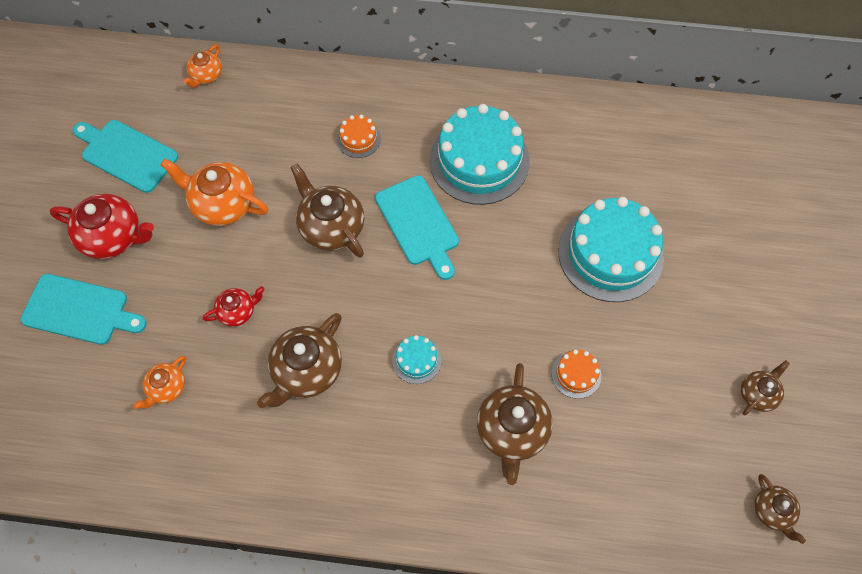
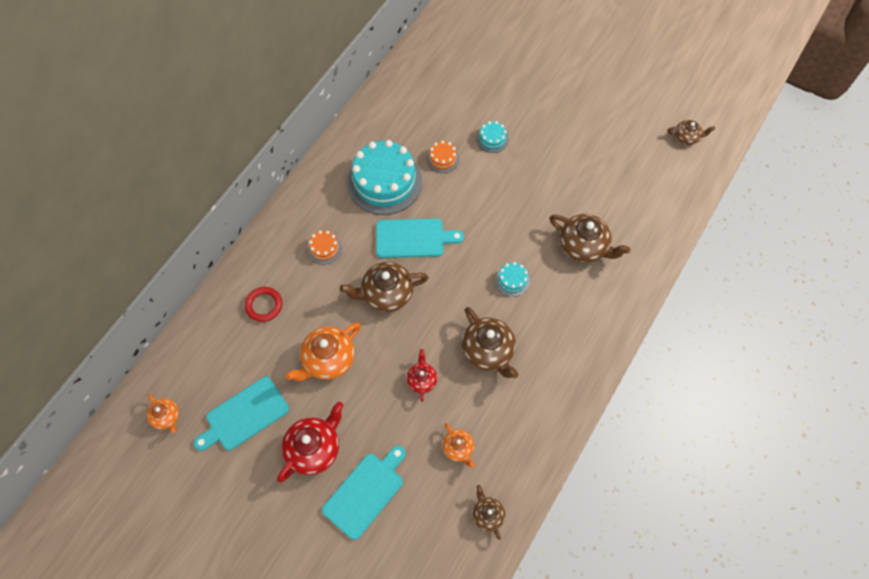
camera: 65 degrees left, 0 degrees up
(206, 75) = (204, 332): orange teapot -> orange teapot (166, 417)
(261, 113) = (264, 305): none -> red ring
(576, 374) = (563, 195): orange cake -> orange cake (442, 159)
(610, 253) = (492, 139): turquoise cake -> turquoise cake, size x0.44
(758, 394) = (617, 109): brown teapot -> brown teapot (487, 514)

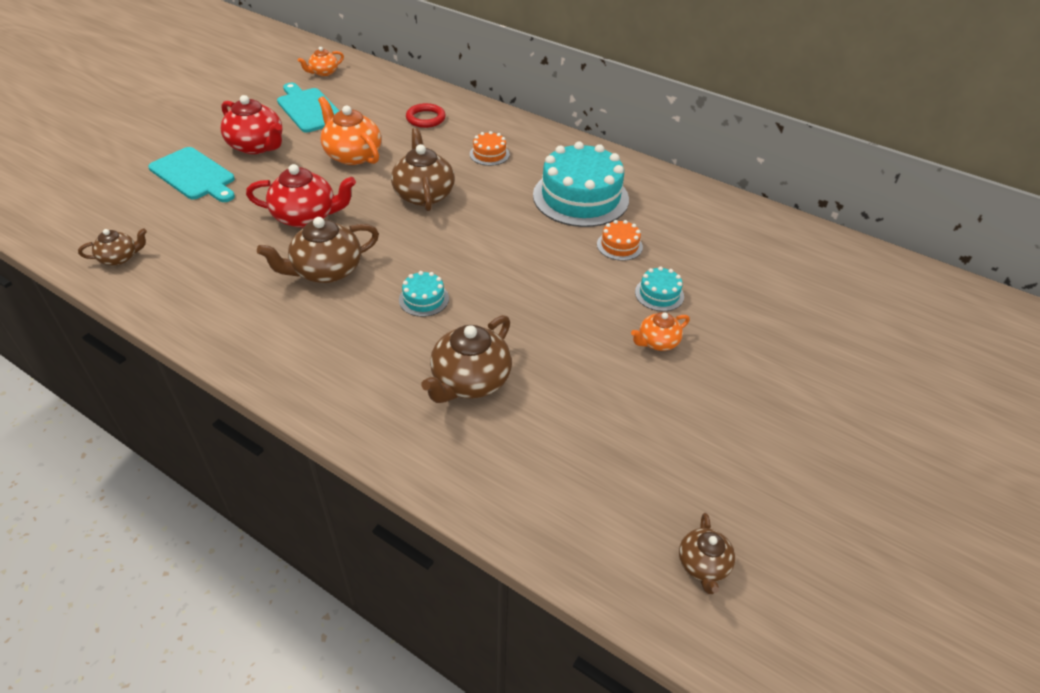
camera: 90 degrees right, 20 degrees down
(413, 238) = (497, 217): turquoise cutting board -> none
(422, 380) = (306, 216): red teapot -> red teapot, size x1.78
(458, 448) = (210, 240): orange teapot -> orange teapot (657, 342)

